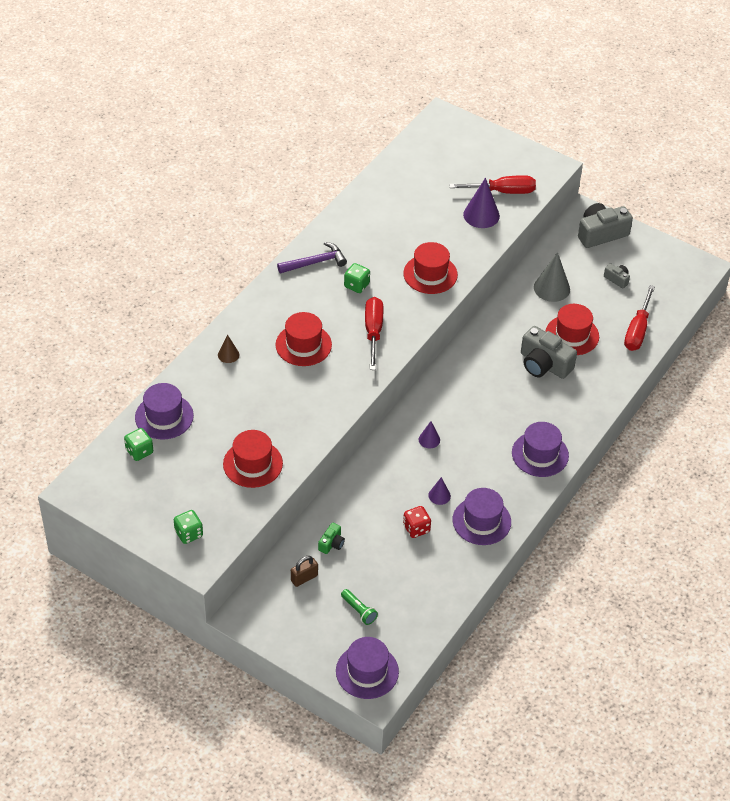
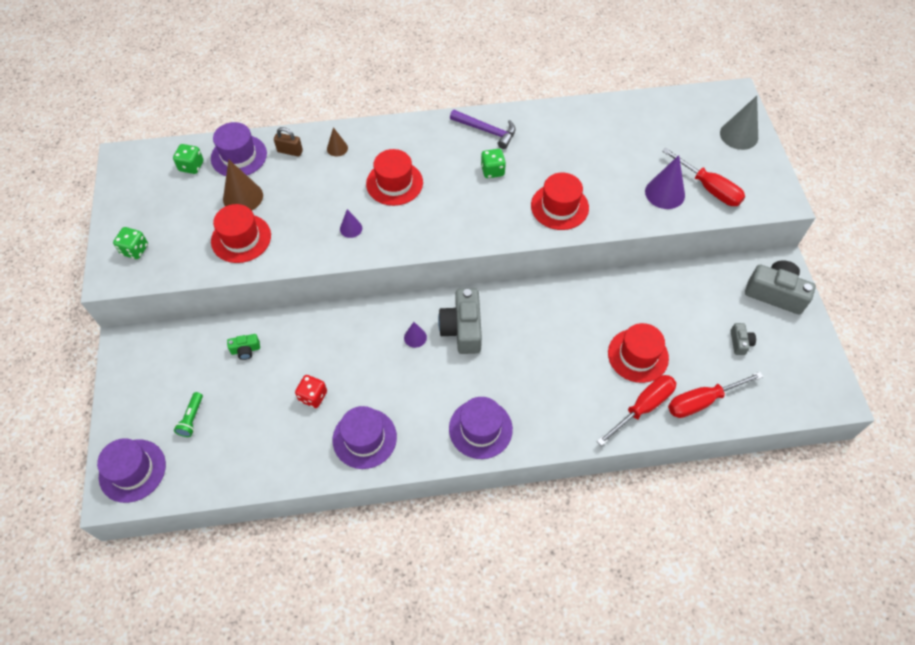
camera: 50 degrees right, 10 degrees up
(211, 439) = (243, 197): none -> brown cone
(304, 578) = (195, 357): brown padlock -> brown padlock (290, 151)
(373, 332) = (455, 215): red screwdriver -> red screwdriver (643, 407)
(439, 495) = (363, 387): purple cone -> purple cone (351, 228)
(544, 364) = (582, 359): grey camera -> grey camera (462, 329)
(551, 288) = (671, 303): grey cone -> grey cone (739, 135)

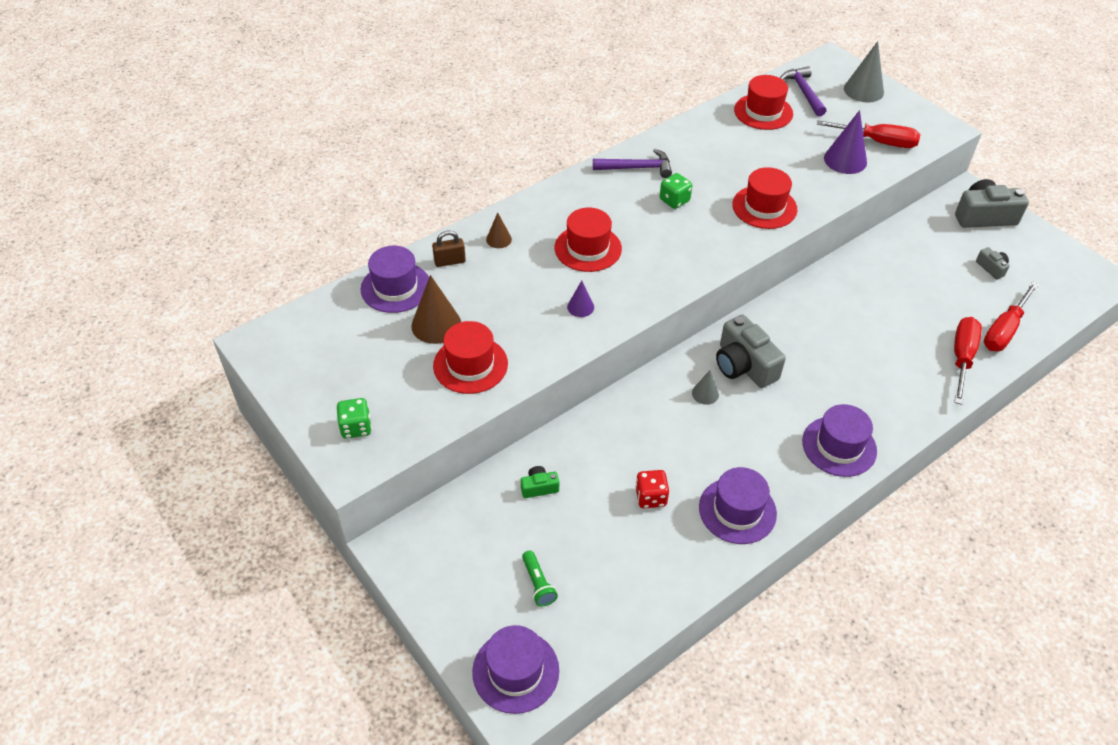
camera: 30 degrees left, 10 degrees down
(191, 166) = (349, 318): green dice -> none
(245, 350) = (539, 487): green camera -> green camera turned 150 degrees counterclockwise
(415, 337) = (705, 394): purple cone -> grey cone
(638, 355) = (919, 317): red hat -> red hat (763, 112)
(683, 116) = (803, 92): none -> purple hammer

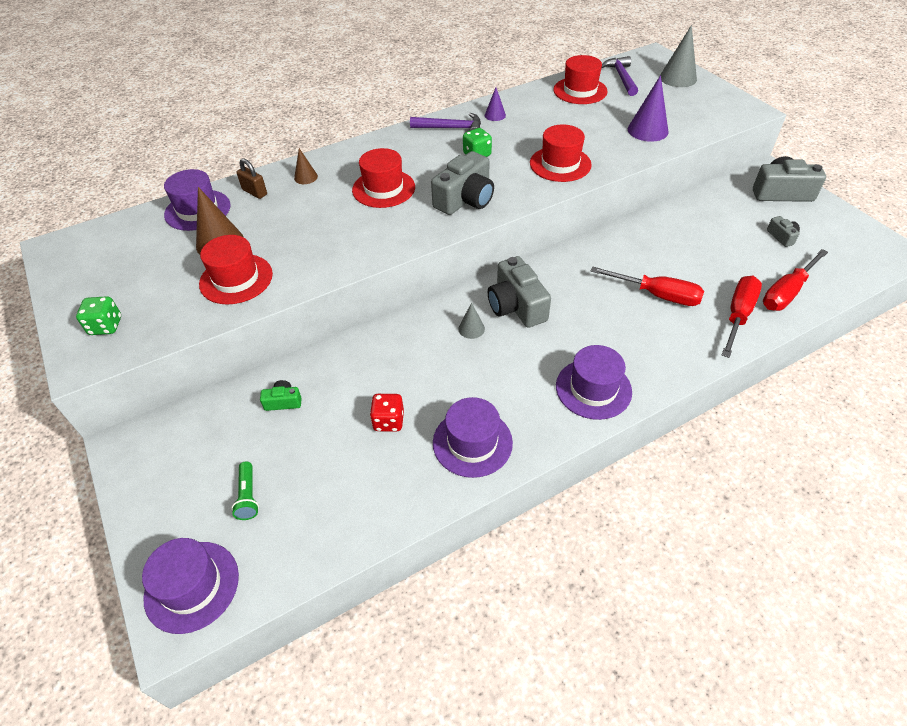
camera: 10 degrees right, 0 degrees up
(450, 261) = (255, 192): brown padlock -> brown padlock turned 45 degrees clockwise
(580, 307) = (358, 236): purple cone -> purple cone (495, 115)
(678, 256) = (465, 199): none -> grey camera
(878, 142) = (682, 117): red screwdriver -> red screwdriver (657, 295)

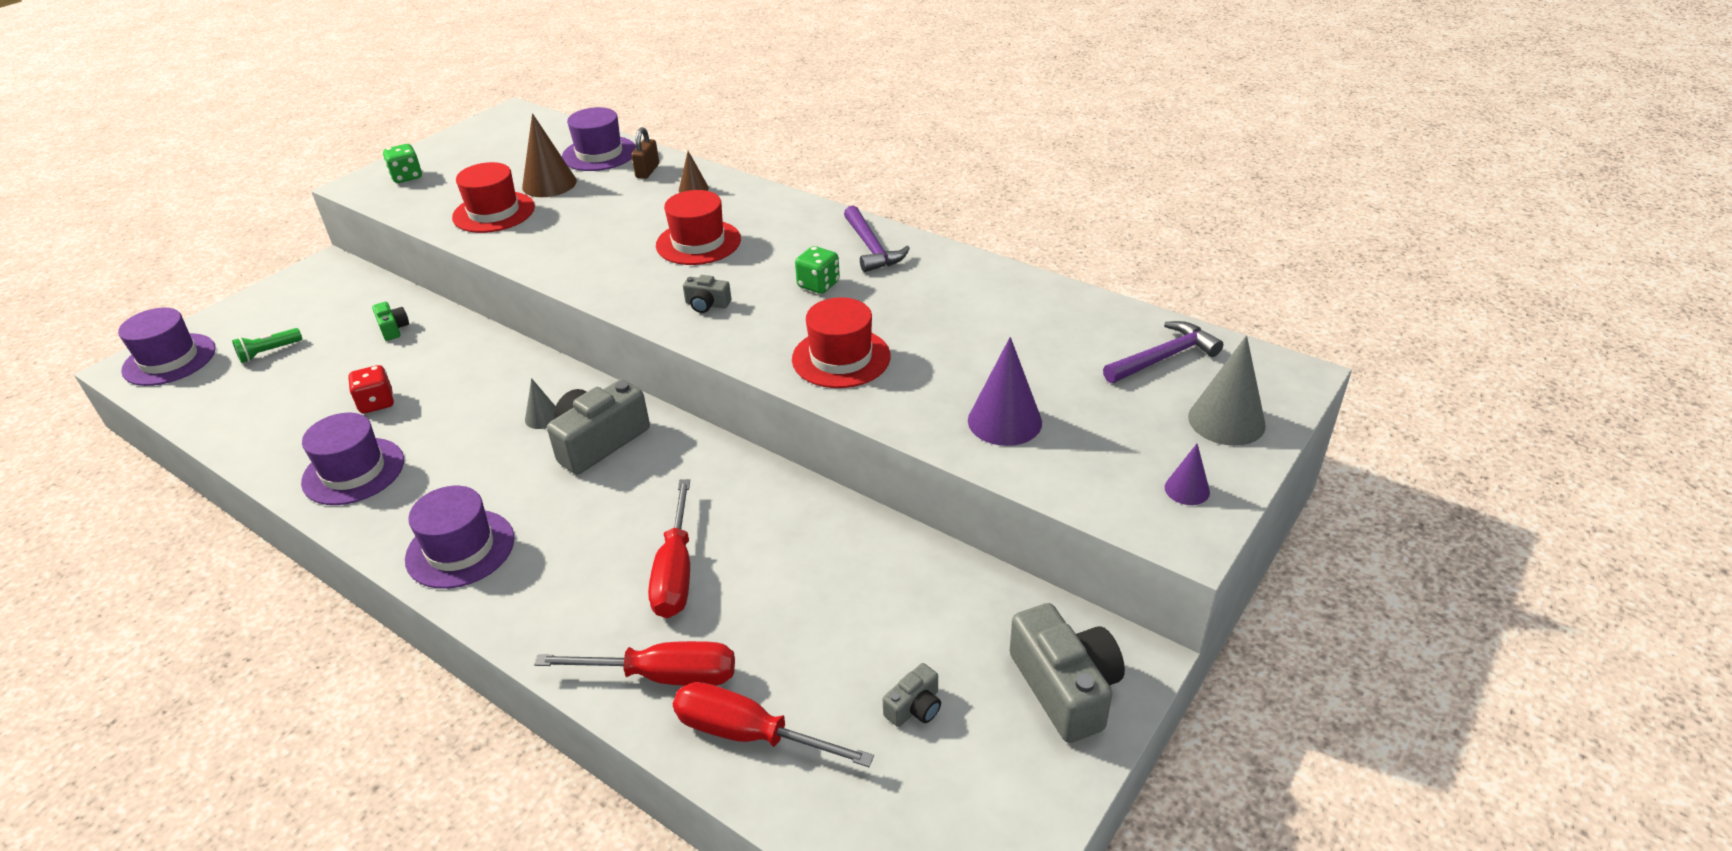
camera: 65 degrees right, 10 degrees down
(465, 199) = (707, 304): grey camera -> grey camera, size x0.49
(495, 115) = (934, 271): purple cone -> purple cone (1187, 489)
(580, 91) = (1076, 326): red hat -> none

